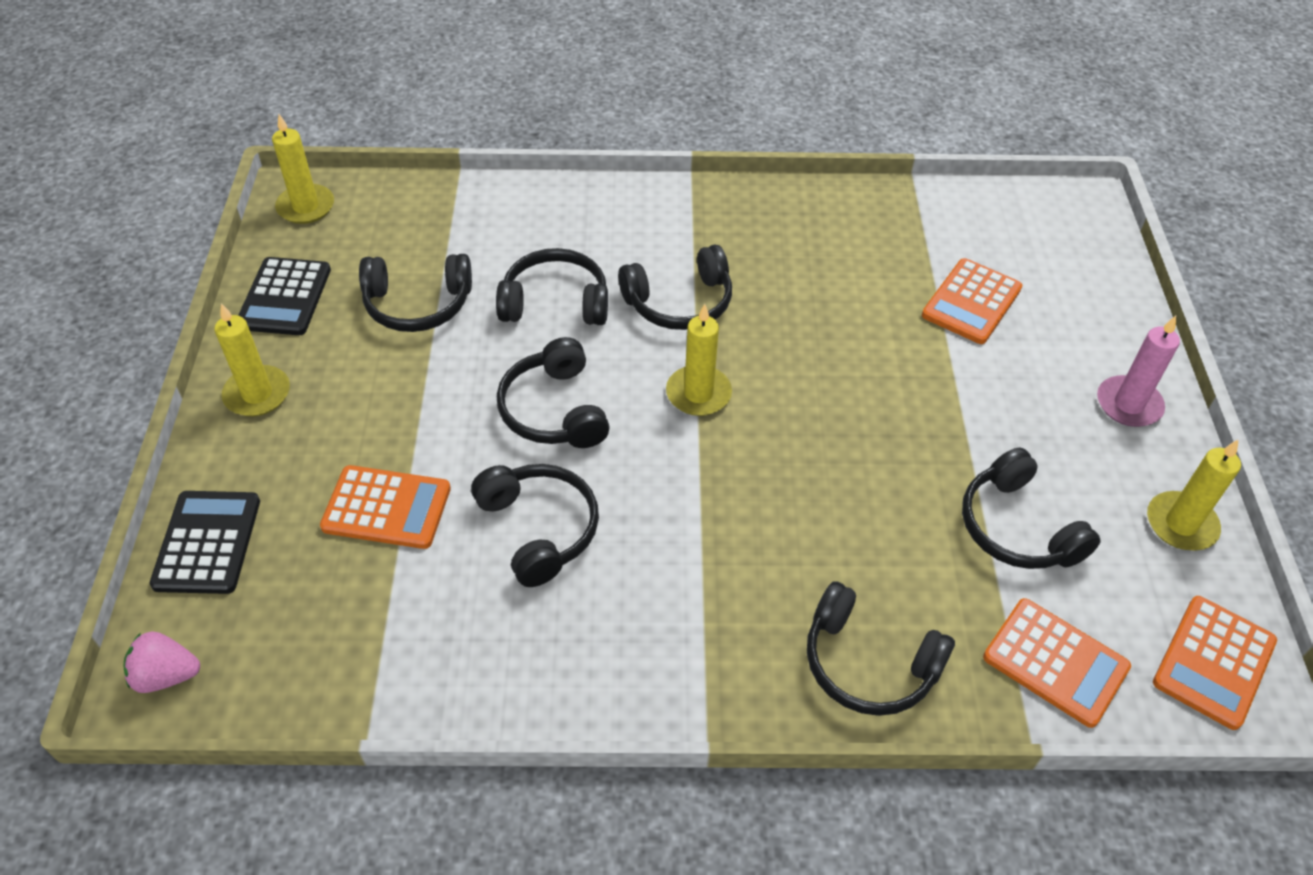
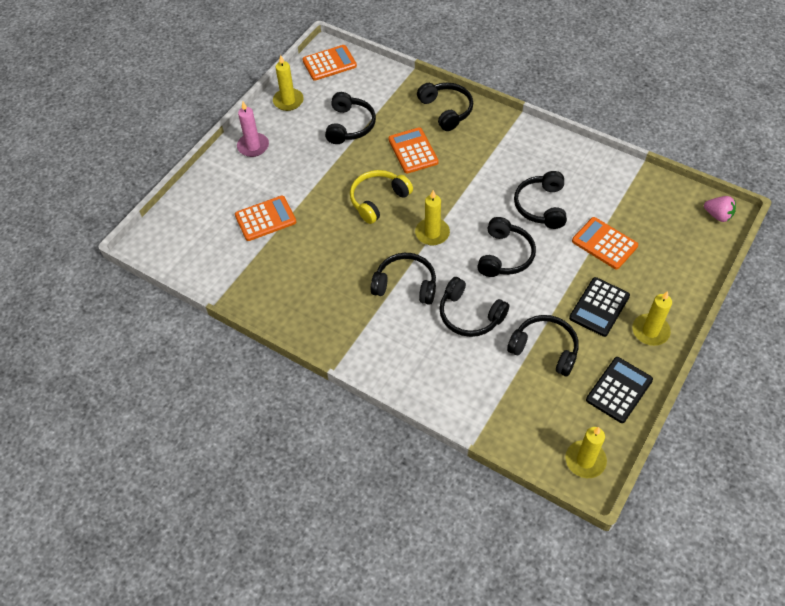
camera: 145 degrees left, 5 degrees up
(207, 542) = (691, 263): black calculator -> black calculator (599, 307)
(832, 408) = (378, 200): none -> yellow headphones
(1055, 662) = (382, 84): orange calculator -> orange calculator (413, 151)

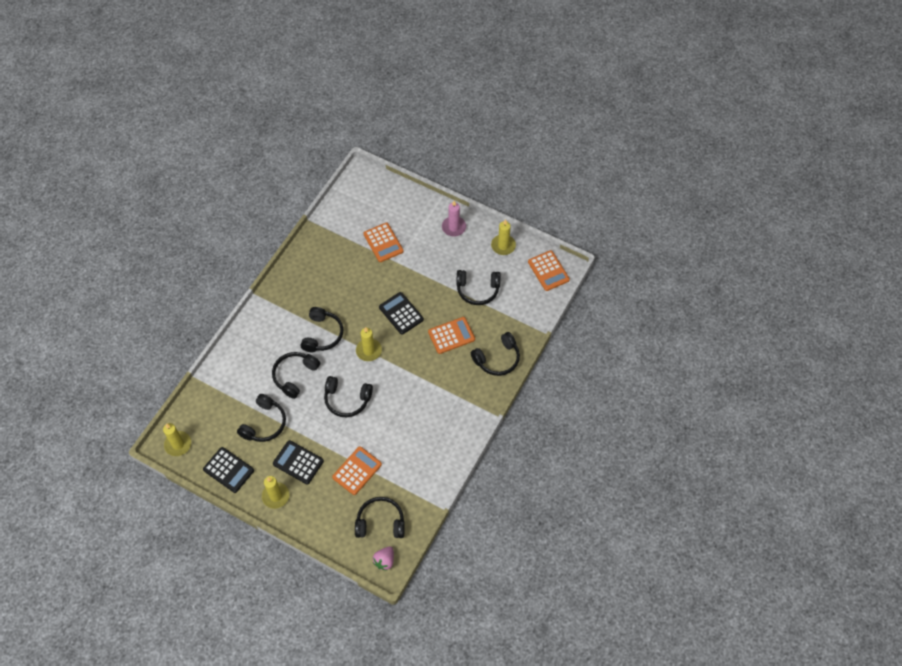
camera: 85 degrees right, 5 degrees up
(378, 200) = (401, 313): yellow headphones -> black calculator
(541, 206) = (394, 427): black headphones -> black headphones (380, 522)

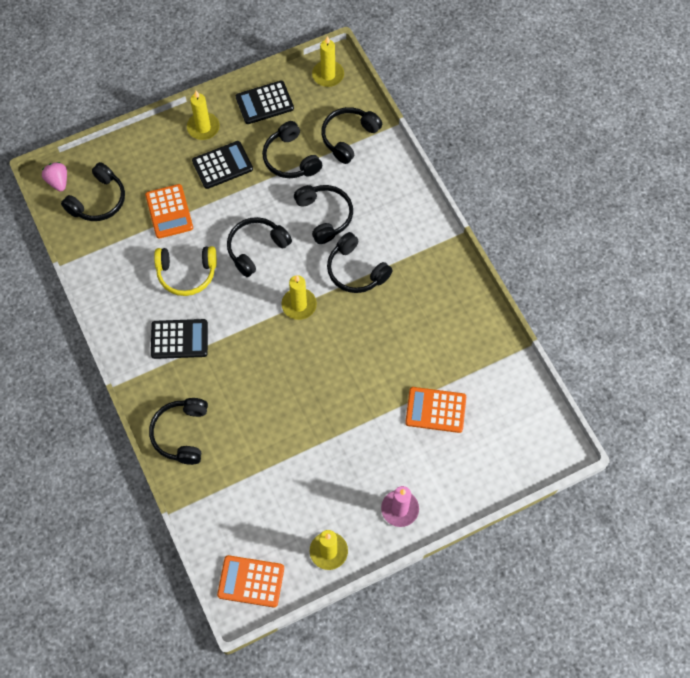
camera: 125 degrees right, 5 degrees up
(394, 428) = (187, 274): none -> yellow headphones
(401, 313) = (321, 368): black calculator -> black calculator (179, 339)
(451, 335) = (250, 404): orange calculator -> none
(477, 290) = (288, 475): black headphones -> black headphones (348, 137)

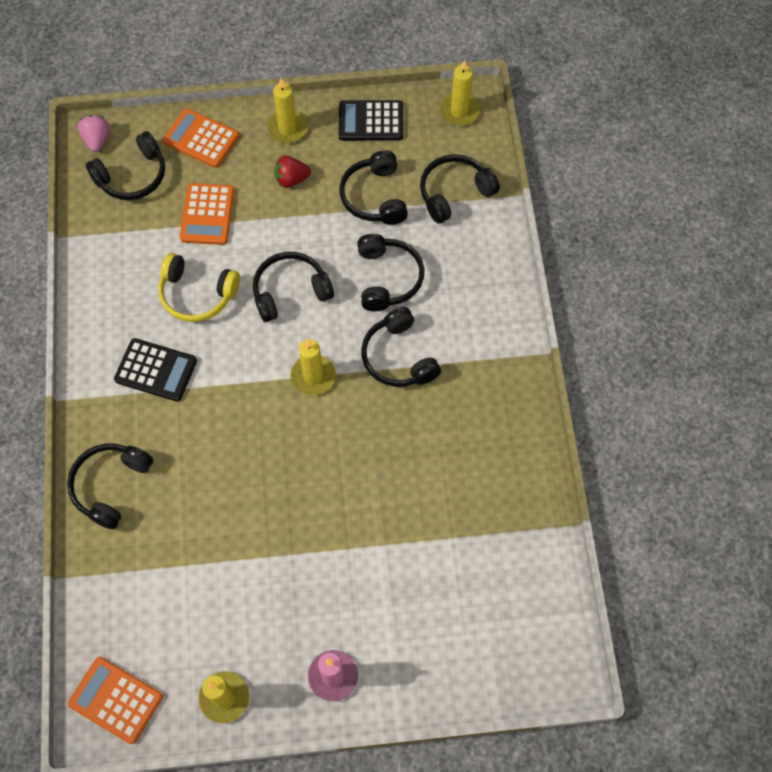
camera: 20 degrees right, 0 degrees up
(222, 165) = (291, 179): black calculator -> red strawberry
(435, 410) = (427, 565): orange calculator -> orange calculator (201, 139)

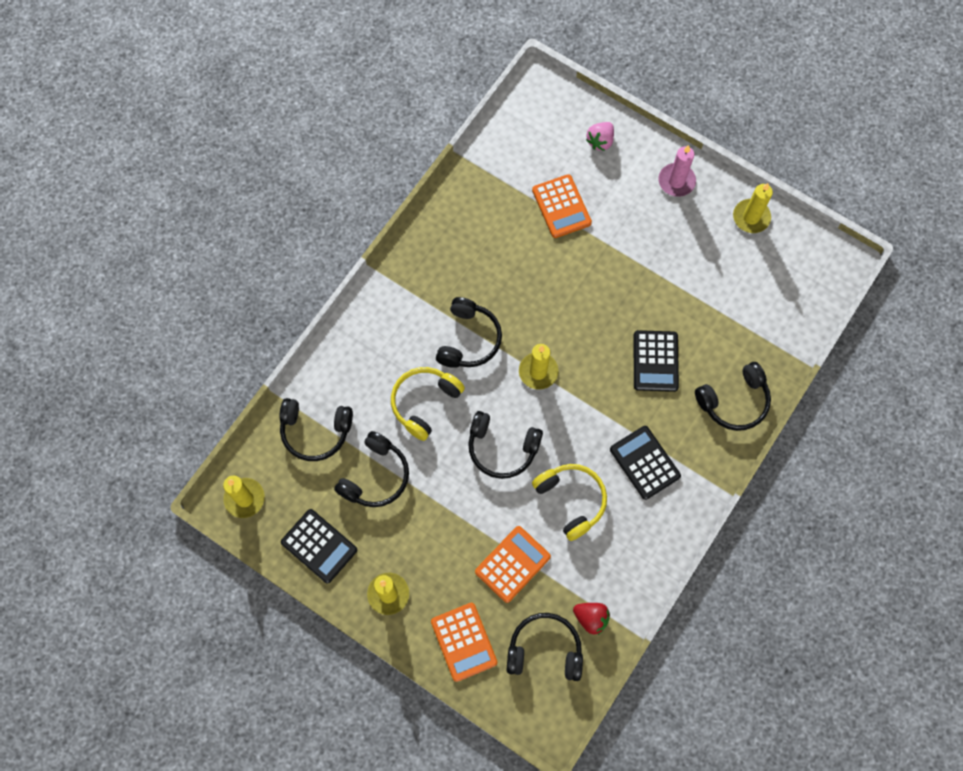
camera: 140 degrees left, 5 degrees up
(97, 140) = (548, 712): pink strawberry -> pink strawberry (600, 141)
(116, 700) = (819, 264): orange calculator -> orange calculator (561, 206)
(213, 467) = (655, 361): none -> black calculator
(291, 179) = (424, 543): red strawberry -> red strawberry (591, 618)
(388, 278) = (424, 403): black headphones -> yellow headphones

